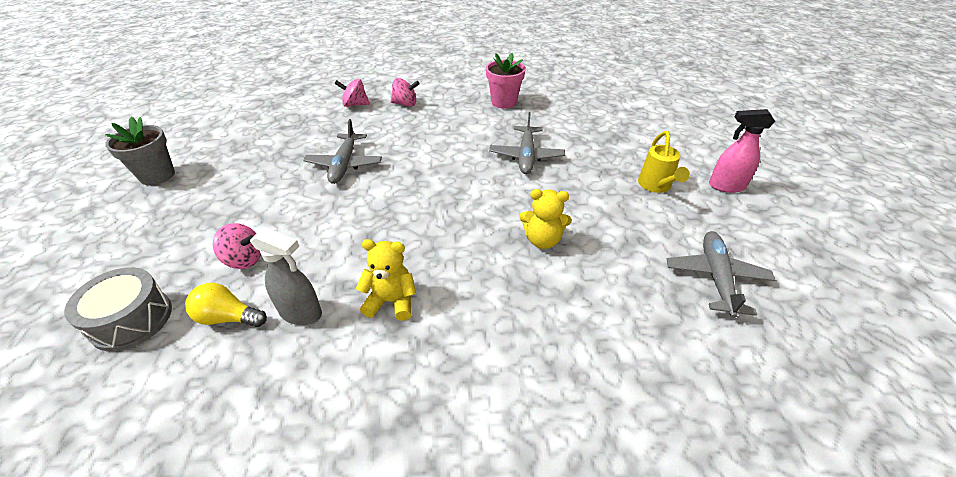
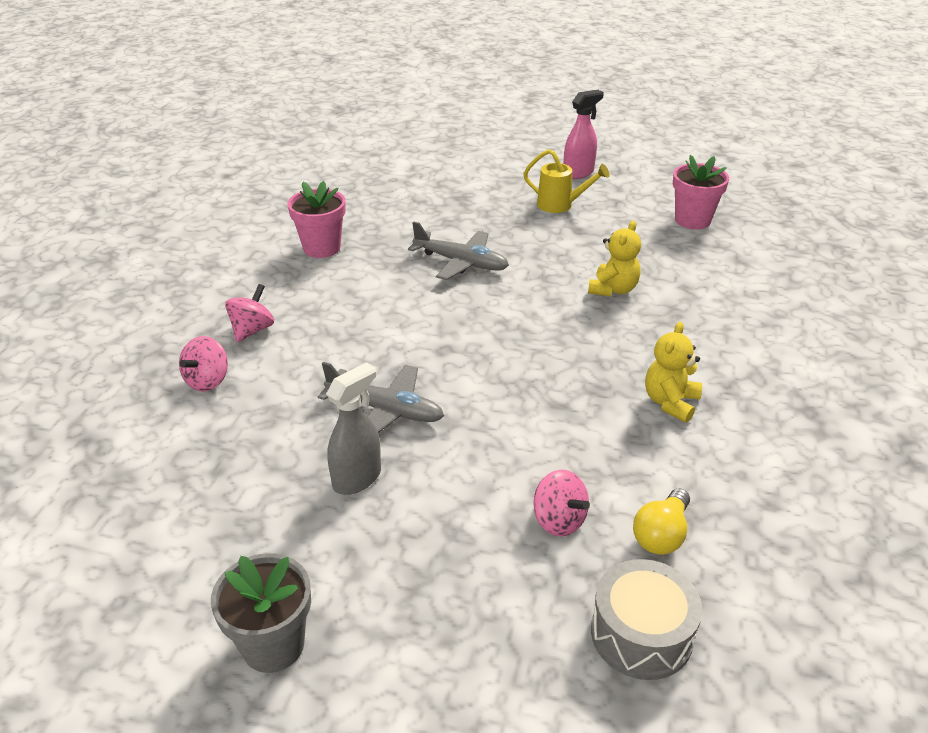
camera: 70 degrees left, 5 degrees down
(244, 259) = (559, 520): pink spinning top -> pink spinning top turned 105 degrees clockwise
(301, 313) = (669, 471): grey spray bottle -> grey spray bottle (357, 478)
(716, 278) = (692, 220): grey plane -> pink flower pot
(726, 186) = (578, 173): pink spray bottle -> pink spray bottle turned 150 degrees counterclockwise

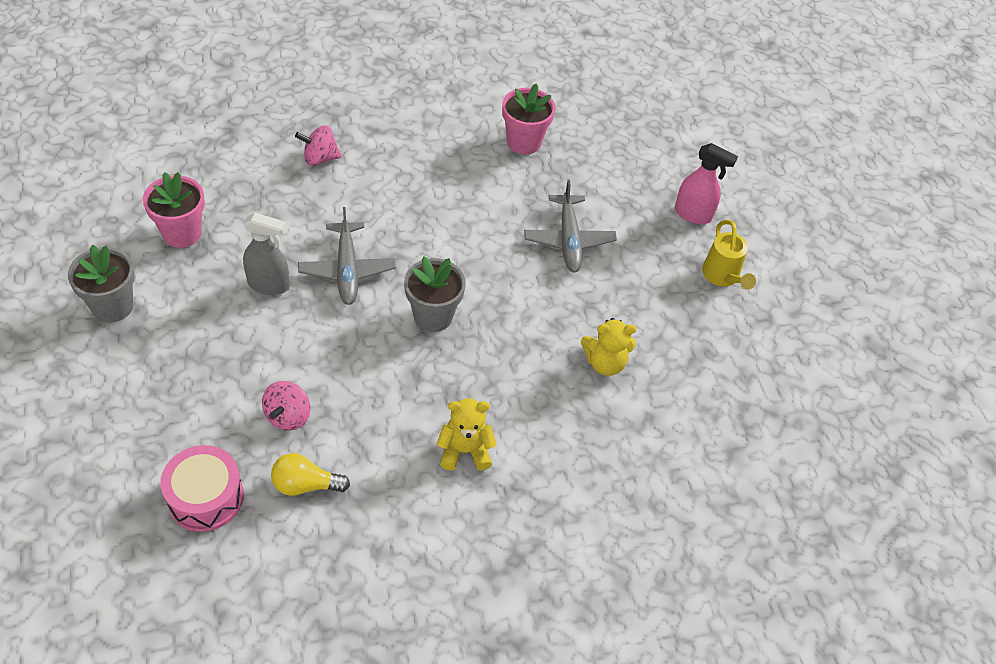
camera: 55 degrees right, 15 degrees up
(252, 330) = (390, 153): pink spinning top -> none
(491, 370) = (433, 316): none -> grey flower pot
(578, 173) = (798, 271): pink spray bottle -> pink spray bottle (693, 214)
(641, 634) = (205, 497): grey drum -> pink drum
(692, 220) = (780, 393): pink flower pot -> pink flower pot (182, 233)

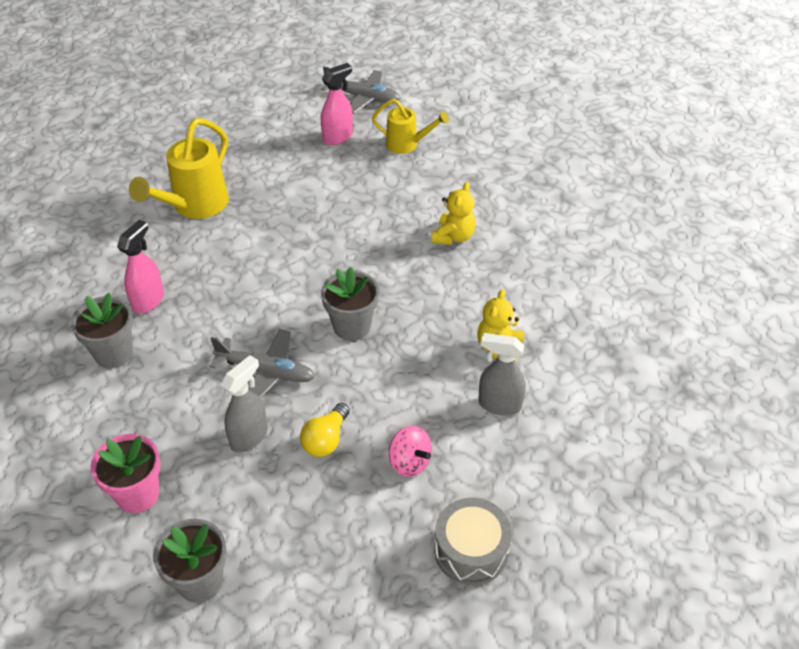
camera: 60 degrees left, 5 degrees down
(205, 497) = (471, 550): pink drum -> grey drum
(305, 485) = (488, 468): yellow light bulb -> yellow light bulb (326, 440)
(320, 158) = (113, 353): pink spinning top -> grey flower pot
(390, 157) = (148, 300): none -> pink spray bottle
(390, 472) = (499, 404): none -> grey spray bottle
(524, 142) = (194, 206): pink flower pot -> yellow watering can
(568, 239) = (320, 215): grey plane -> grey plane (362, 97)

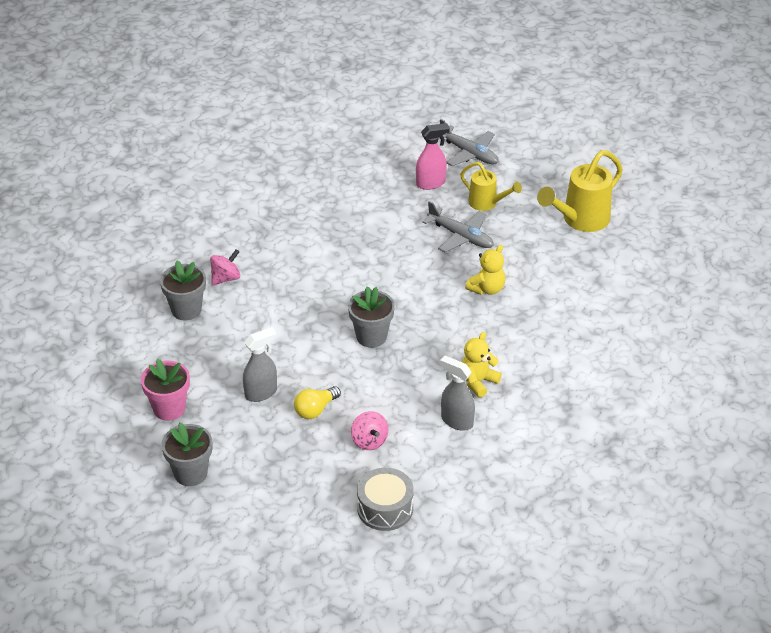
camera: 20 degrees right, 5 degrees down
(148, 300) = (225, 278): pink spray bottle -> pink spinning top
(194, 206) = (289, 213): yellow watering can -> yellow watering can (580, 220)
(265, 371) = (292, 352): grey plane -> grey plane (460, 236)

